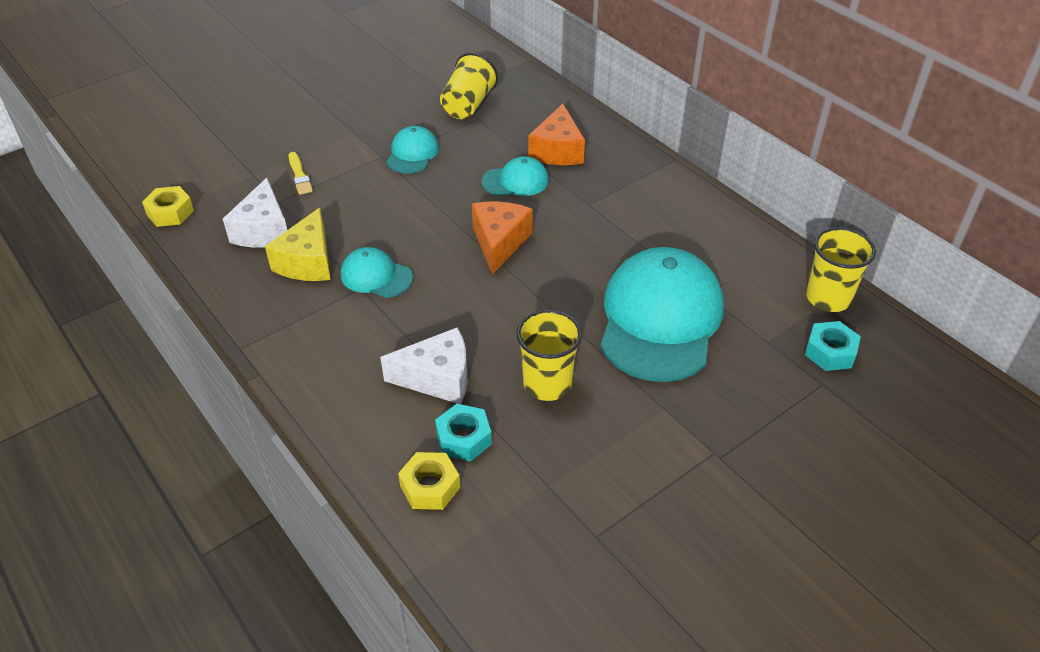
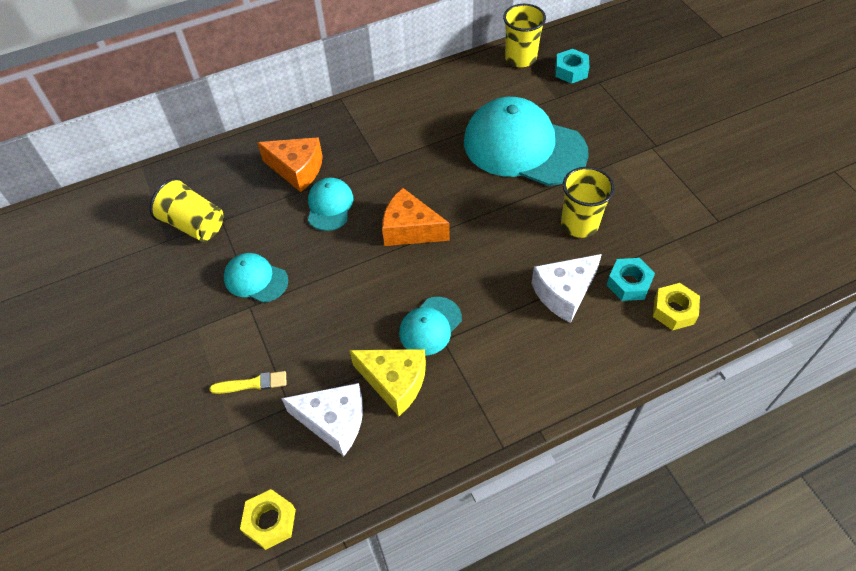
camera: 75 degrees left, 10 degrees up
(437, 378) = (564, 293): white cheese -> white cheese turned 135 degrees counterclockwise

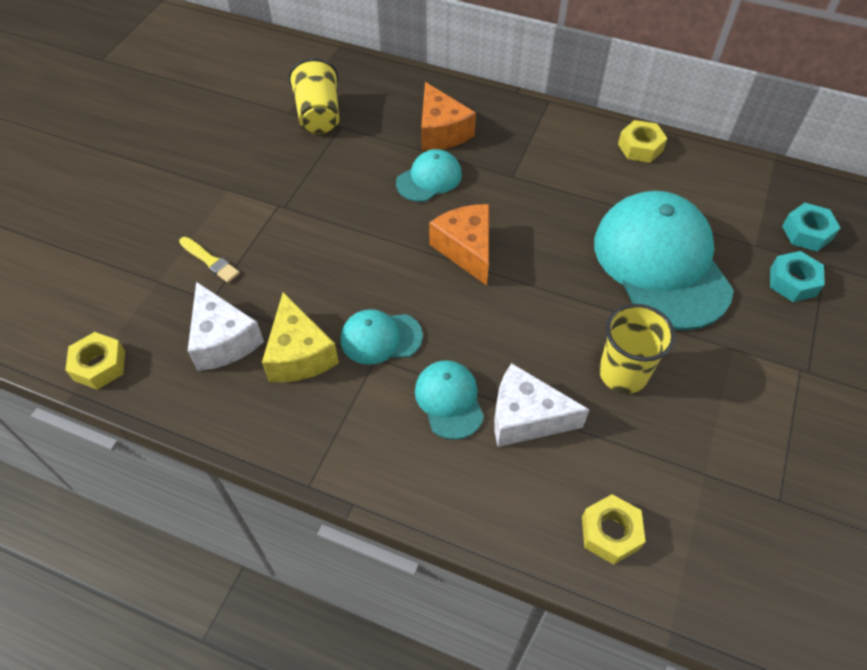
camera: 45 degrees right, 0 degrees up
(255, 279) = (307, 189): turquoise cap -> turquoise cap (449, 400)
(430, 87) = (640, 147): none -> yellow nut
(520, 58) = (767, 183): yellow cup -> none
(628, 283) = (598, 467): turquoise nut -> turquoise nut (792, 282)

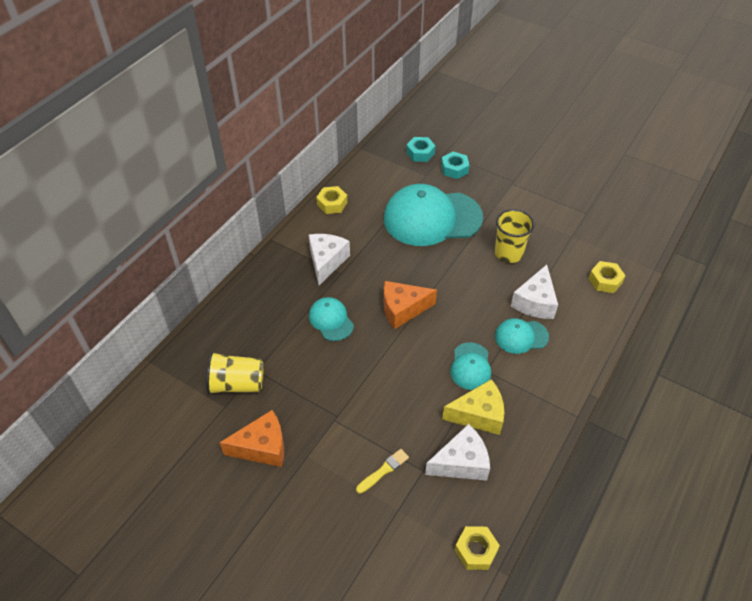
camera: 80 degrees left, 5 degrees down
(441, 132) = (283, 306): orange cheese -> orange cheese (262, 447)
(528, 159) = (326, 261): none -> white cheese

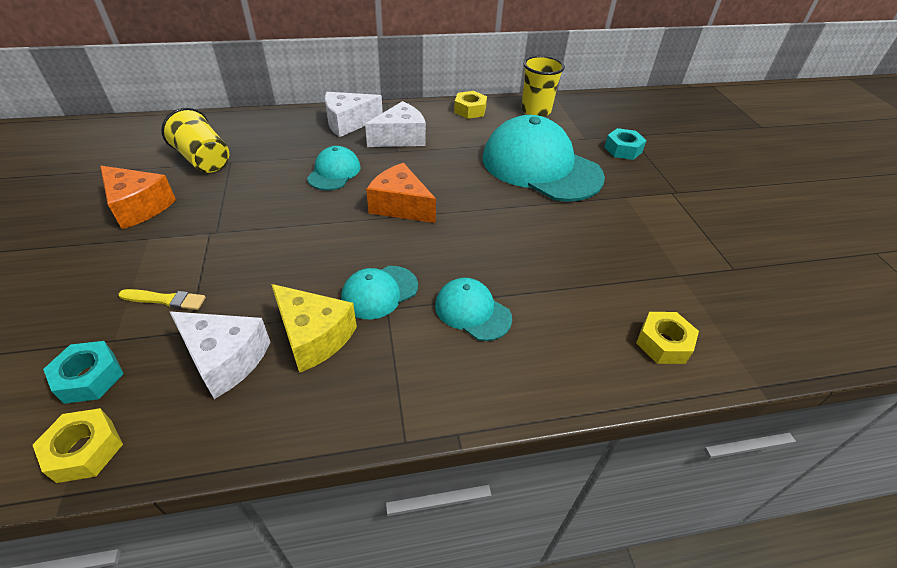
camera: 45 degrees right, 5 degrees down
(420, 153) = (605, 123): turquoise nut -> turquoise nut (89, 377)
(508, 253) = (576, 238): yellow cup -> yellow cup (536, 111)
(535, 302) = (539, 296): white cheese -> white cheese (348, 123)

